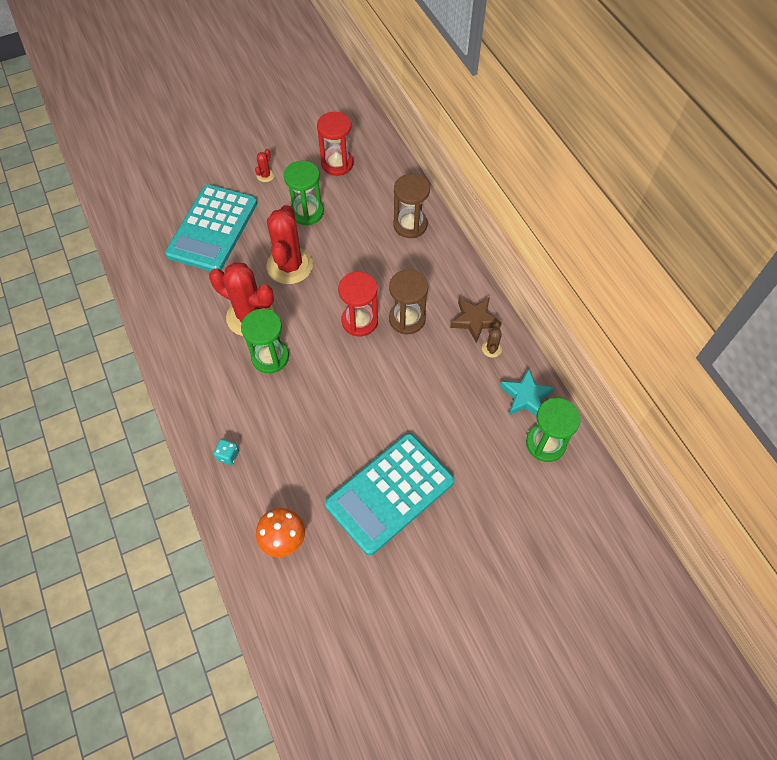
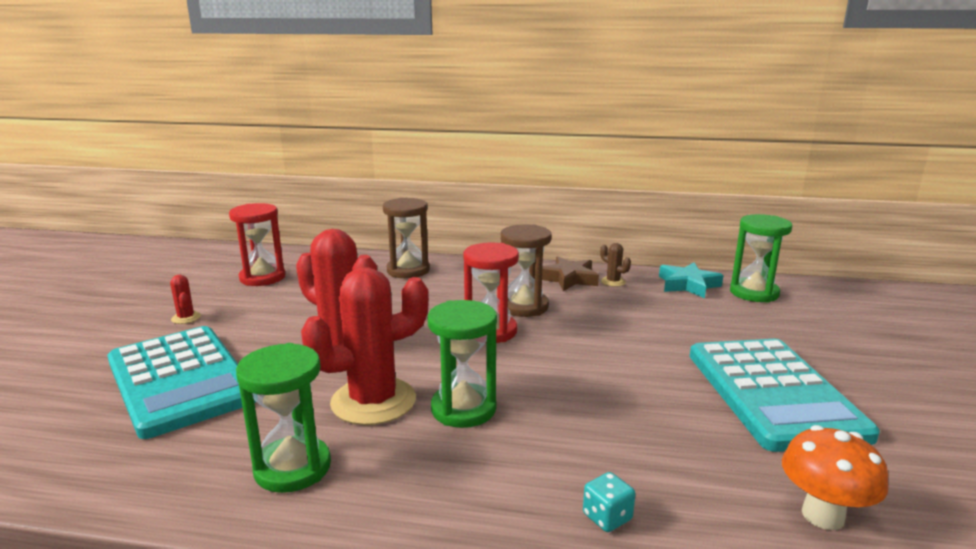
camera: 55 degrees left, 40 degrees down
(307, 212) = (288, 312): green hourglass -> green hourglass (292, 468)

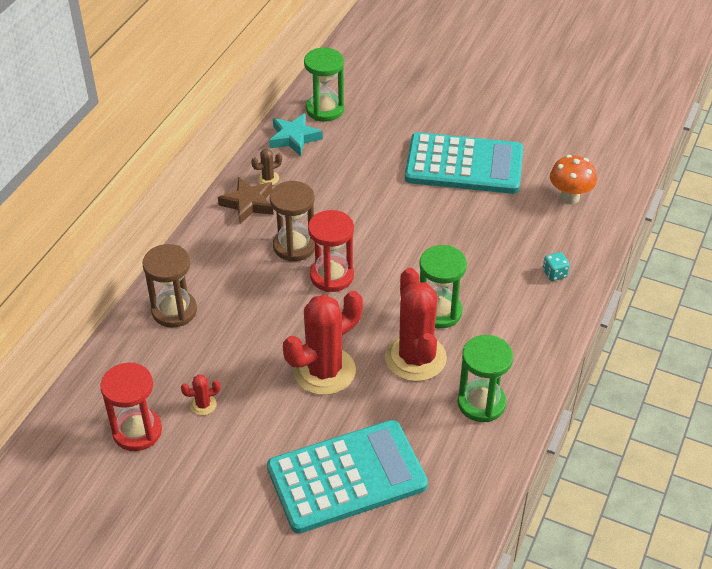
camera: 75 degrees left, 25 degrees up
(186, 318) = (219, 488): red cactus -> red cactus (203, 405)

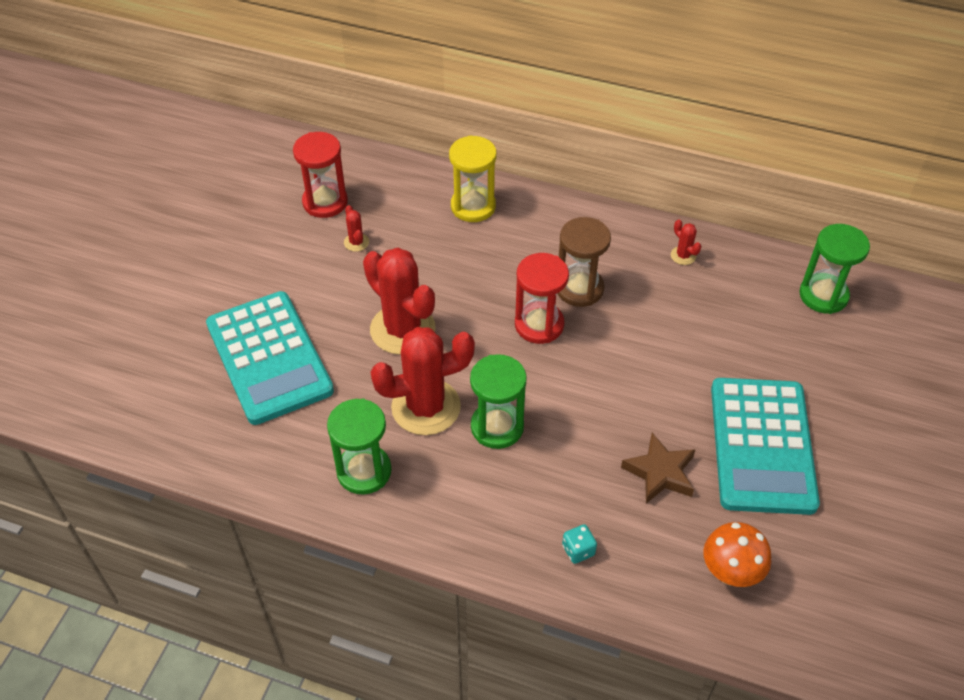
camera: 85 degrees right, 5 degrees up
(174, 311) = (473, 206): brown hourglass -> yellow hourglass
(248, 203) = (638, 244): brown star -> brown star (660, 472)
(268, 178) = (683, 256): brown cactus -> red cactus
(294, 138) = (760, 272): turquoise star -> none

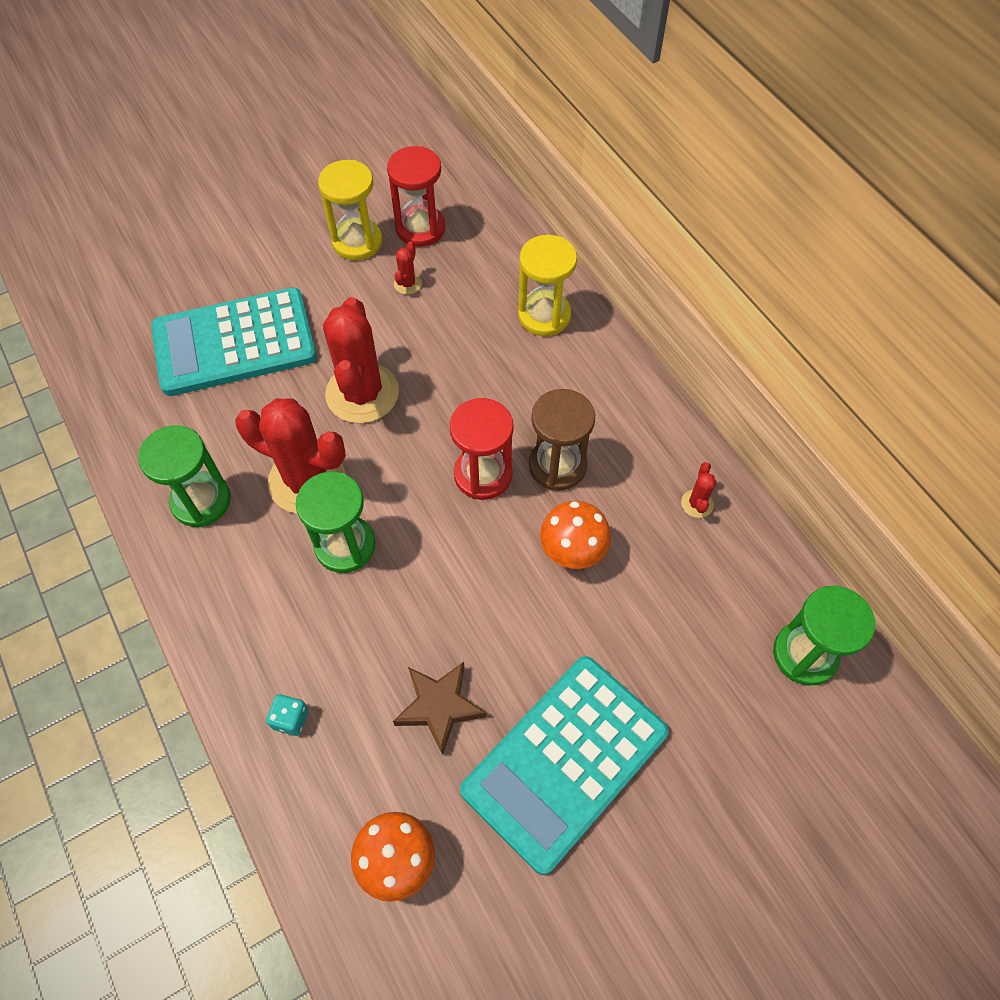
camera: 40 degrees right, 10 degrees up
(269, 357) = (234, 343): turquoise calculator -> turquoise calculator turned 60 degrees clockwise
(287, 237) = (357, 242): none -> yellow hourglass
(642, 331) = (572, 552): none -> orange mushroom

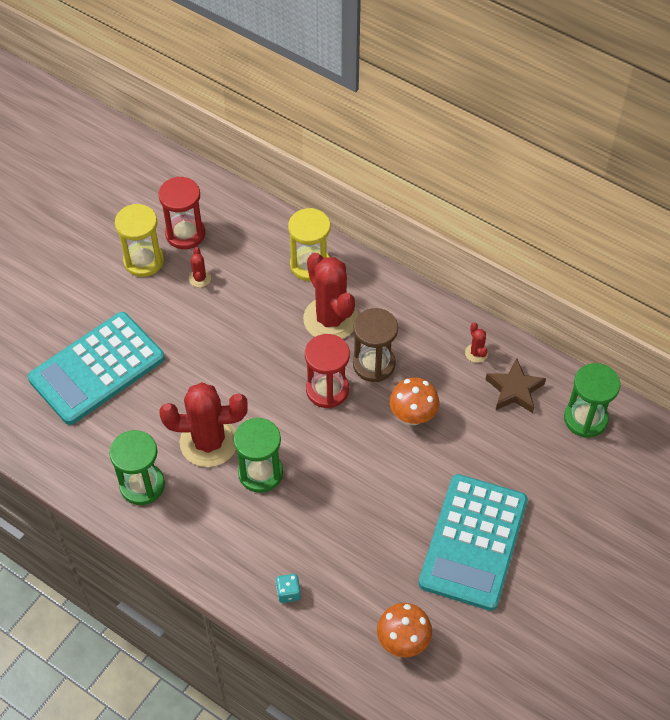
camera: 25 degrees left, 5 degrees down
(362, 393) = (212, 368): red cactus -> red cactus (330, 319)
(439, 706) = (379, 544): brown star -> brown star (514, 390)

